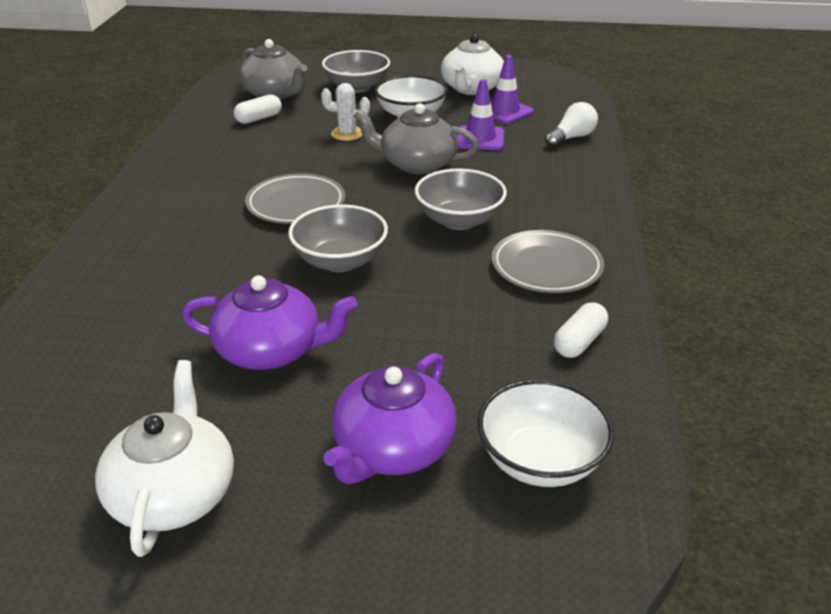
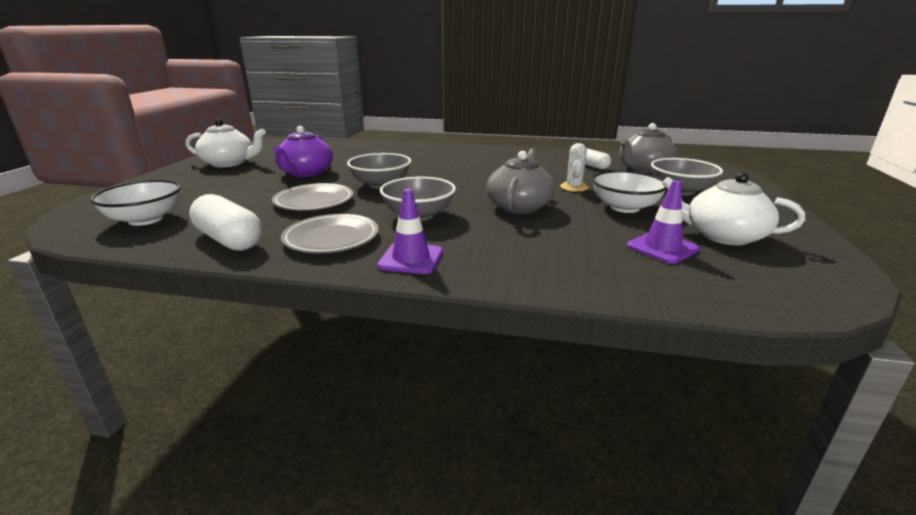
camera: 95 degrees right, 10 degrees down
(296, 204) = (457, 175): grey plate -> grey plate (314, 202)
(392, 448) = (203, 192): purple teapot -> none
(480, 139) = (580, 231): purple traffic cone -> purple traffic cone (411, 259)
(571, 138) = (600, 278): white light bulb -> none
(579, 342) = (229, 240): white capsule -> white capsule, size x1.68

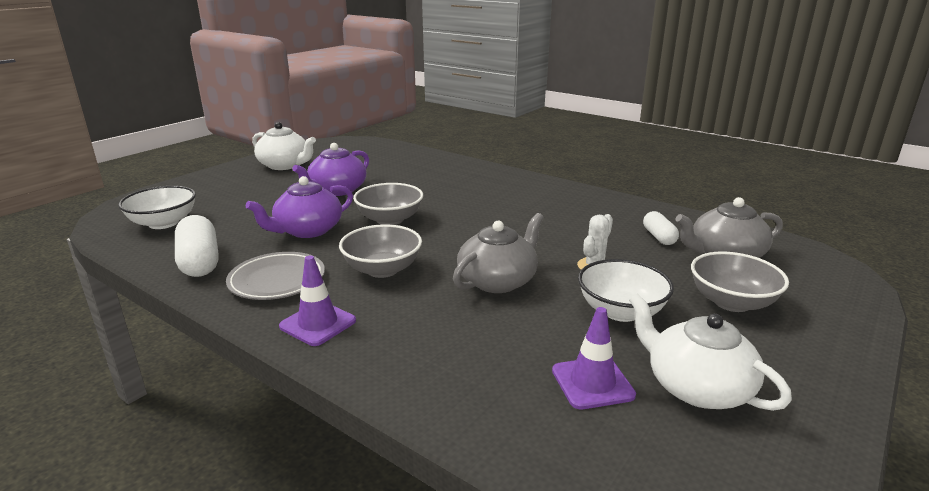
camera: 25 degrees right, 0 degrees up
(314, 202) = (307, 230): grey plate -> purple teapot

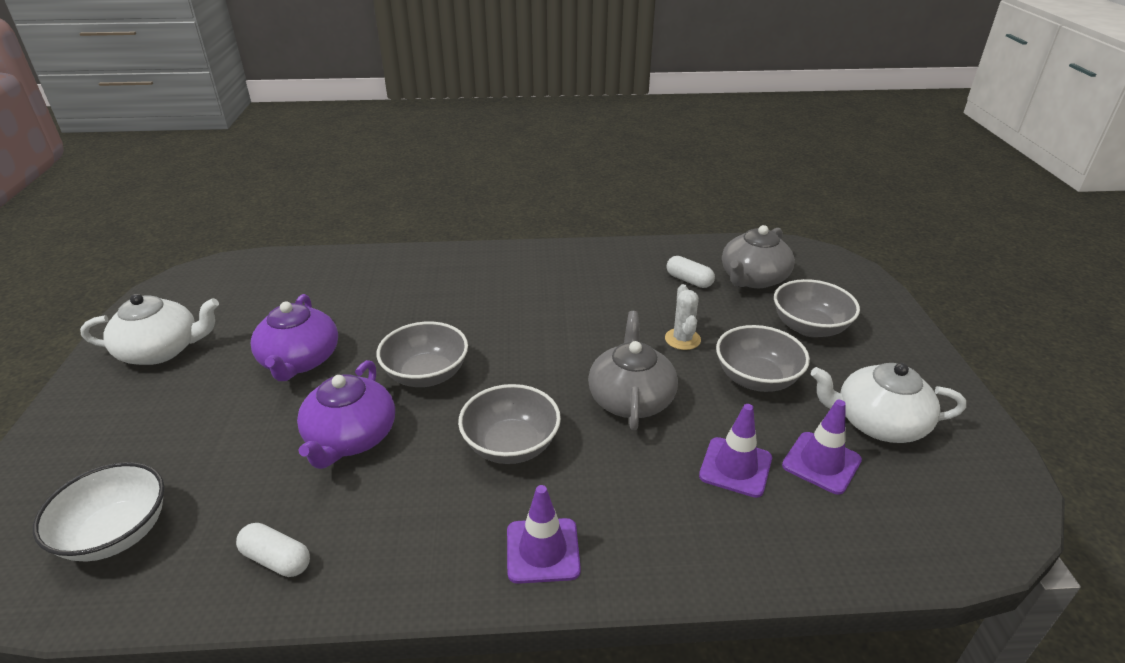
camera: 40 degrees left, 10 degrees up
(199, 261) = (276, 559): white capsule -> white capsule, size x0.59
(277, 280) = (419, 526): grey plate -> none
(513, 349) = (735, 467): none -> purple traffic cone
(621, 311) = (756, 379): white bowl -> grey bowl

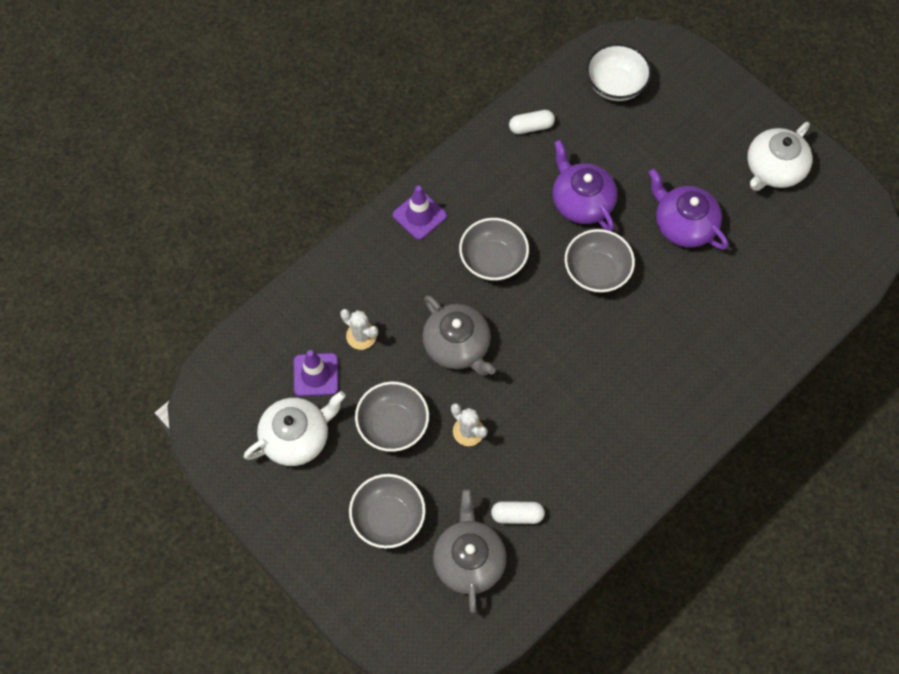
camera: 140 degrees right, 30 degrees up
(735, 467) = (361, 336): purple traffic cone -> white cactus

